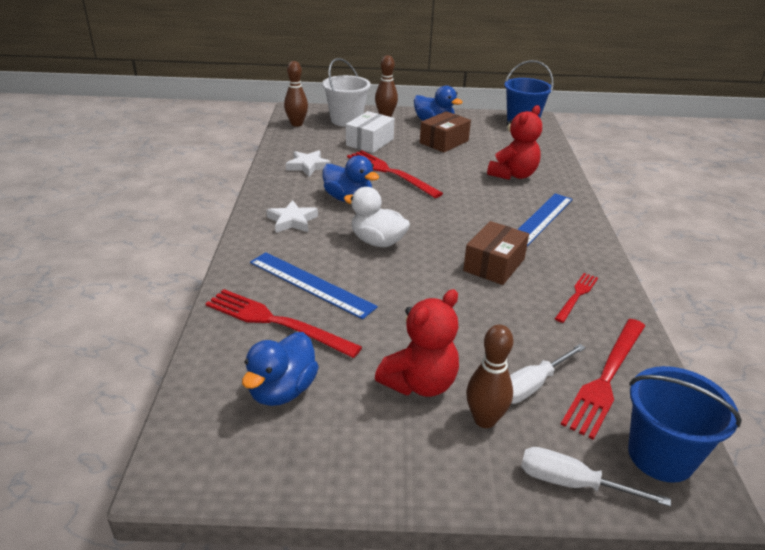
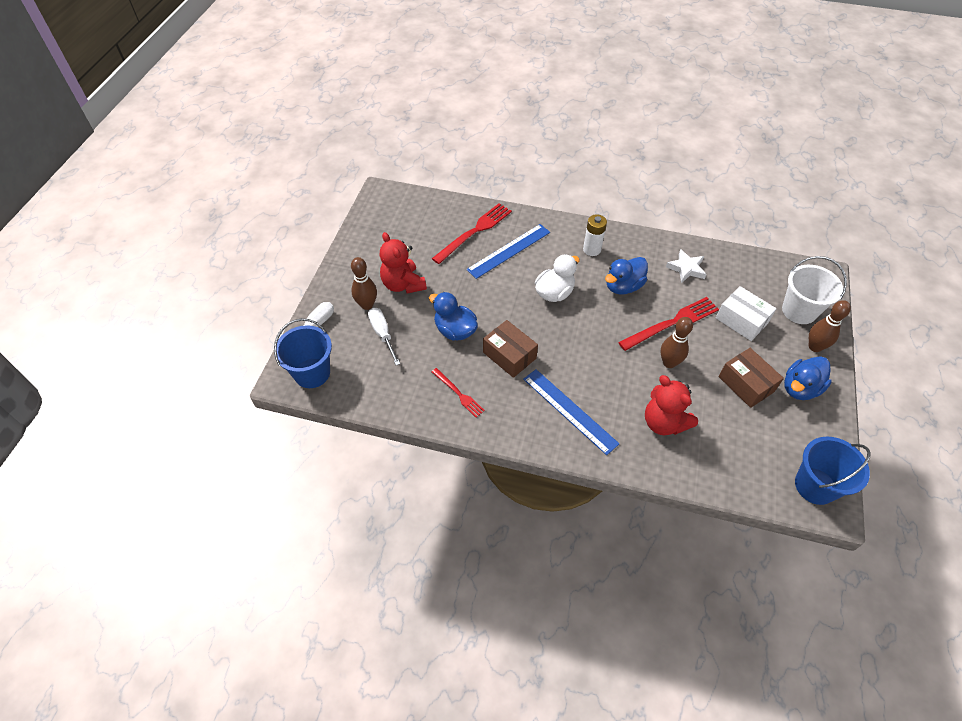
camera: 105 degrees right, 20 degrees up
(282, 390) = (418, 229): blue duck -> blue duck (455, 330)
(292, 221) = (592, 249): white star -> white battery
(297, 124) = (784, 271): brown bowling pin -> brown bowling pin (669, 363)
(606, 378) = (375, 374): red fork -> none

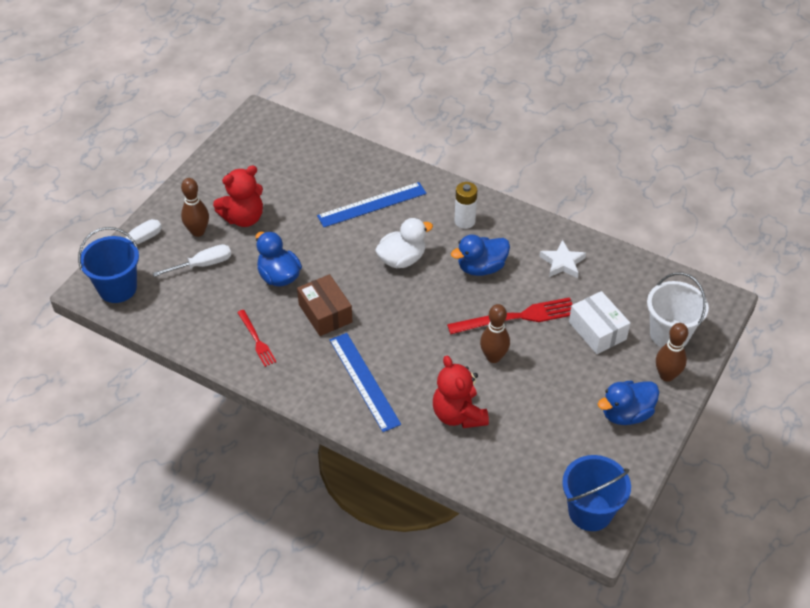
camera: 15 degrees right, 5 degrees down
(382, 334) = (202, 265): white screwdriver -> white screwdriver turned 75 degrees clockwise
(403, 284) = (243, 218): red teddy bear -> red teddy bear turned 105 degrees counterclockwise
(474, 232) = (343, 177): red fork -> none
(746, 384) = (568, 396): brown box -> none

